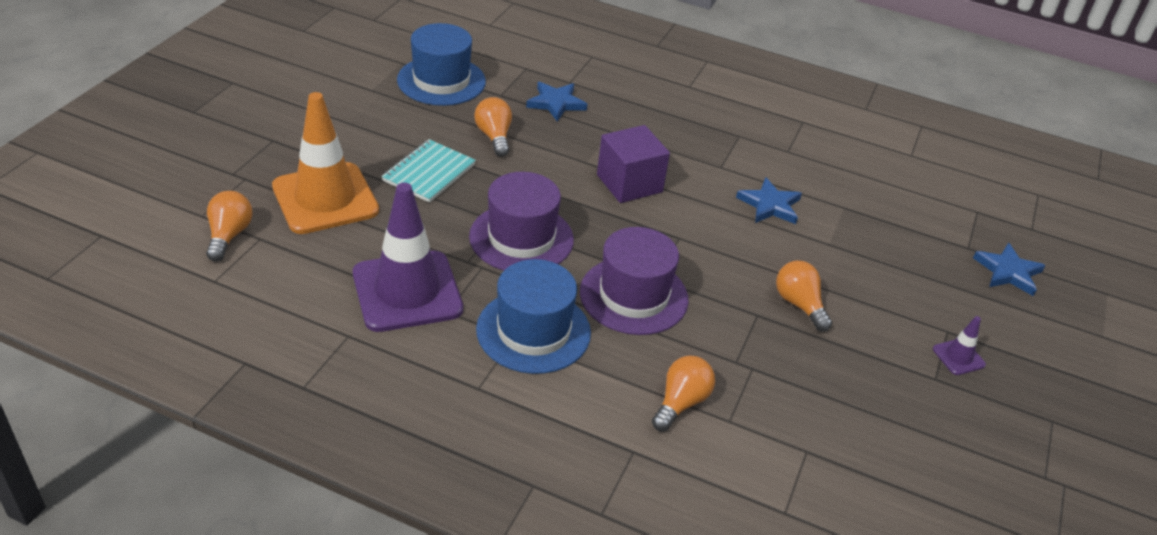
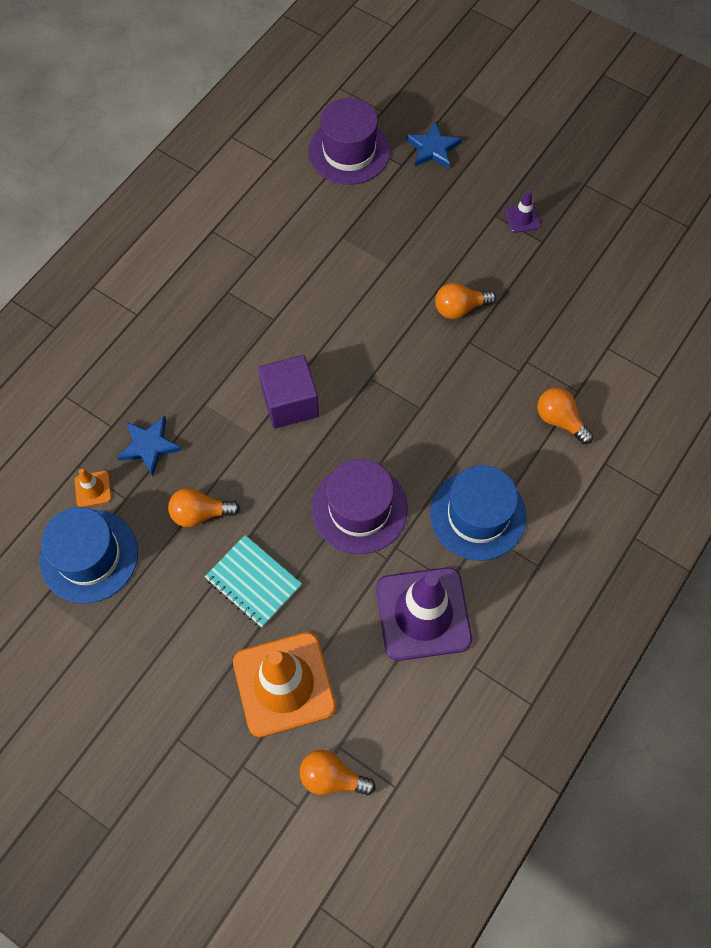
camera: 75 degrees left, 25 degrees up
(505, 77) = (93, 489): none -> orange traffic cone
(633, 296) = (441, 429): purple hat -> purple hat (349, 151)
(770, 205) = (333, 294): blue star -> none

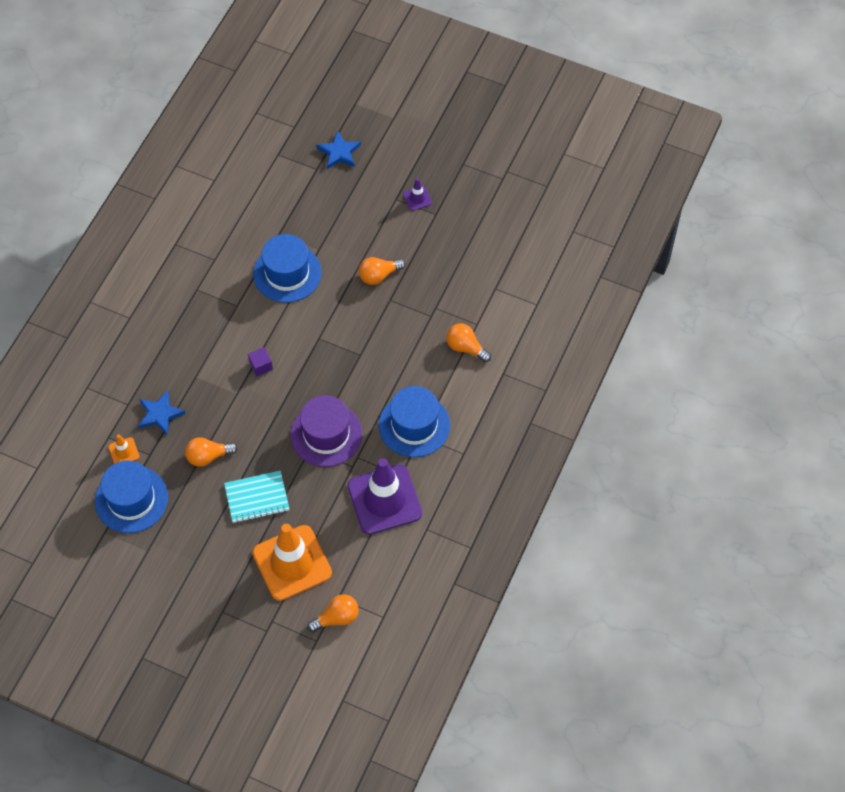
camera: 10 degrees left, 5 degrees down
(253, 582) = (257, 498): turquoise notebook -> turquoise notebook turned 45 degrees counterclockwise
(290, 402) = (261, 366): purple cube -> purple cube, size x0.50
(332, 777) = (337, 618): orange light bulb -> orange light bulb turned 150 degrees clockwise
(344, 288) = (287, 273): none -> blue hat
(349, 151) = (273, 164): purple hat -> none

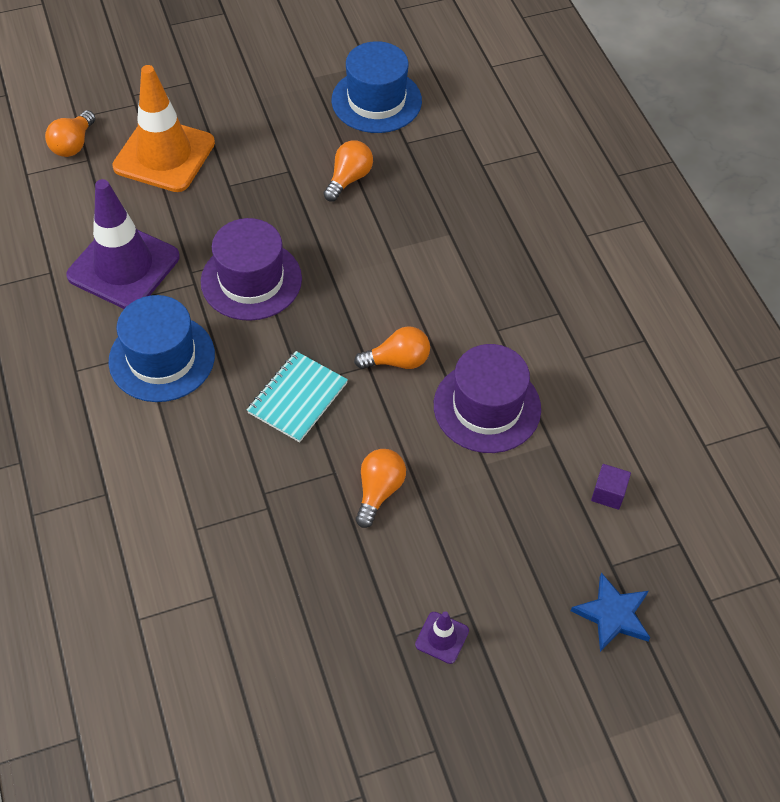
camera: 135 degrees right, 5 degrees down
(124, 452) = (433, 128): orange traffic cone -> none
(160, 414) = (441, 178): blue star -> none
(257, 498) = (259, 180): turquoise notebook -> turquoise notebook (297, 398)
(261, 366) = (396, 292): purple cube -> purple cube (608, 493)
(287, 273) = (487, 407): blue hat -> purple hat
(465, 347) = (182, 488): orange light bulb -> orange light bulb (397, 361)

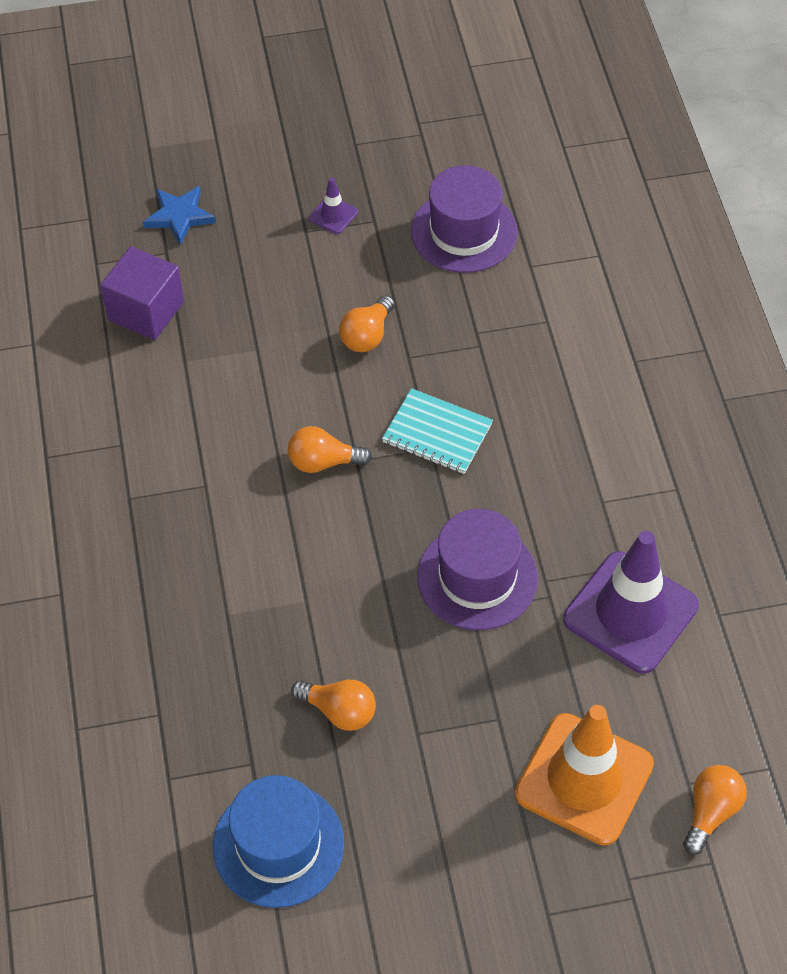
camera: 170 degrees left, 0 degrees up
(162, 358) = (582, 493): blue hat -> none
(297, 398) = (437, 433): turquoise notebook -> turquoise notebook turned 75 degrees clockwise
(349, 179) = (339, 711): orange light bulb -> orange light bulb turned 105 degrees counterclockwise
(487, 407) = (240, 403): purple hat -> purple hat (464, 231)
(608, 493) = (146, 311): purple cube -> purple cube, size x1.99

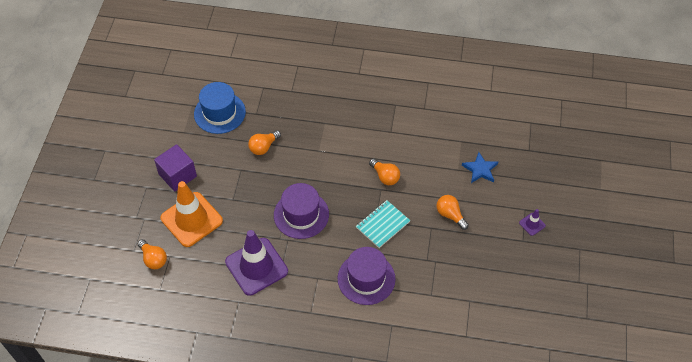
camera: 110 degrees right, 0 degrees up
(146, 311) = (495, 134): purple cube -> purple cube (177, 175)
(179, 216) = (551, 161): blue star -> blue star (480, 169)
(323, 462) = (385, 176): orange light bulb -> orange light bulb turned 120 degrees clockwise
(464, 231) = (502, 278): purple hat -> purple hat (366, 278)

